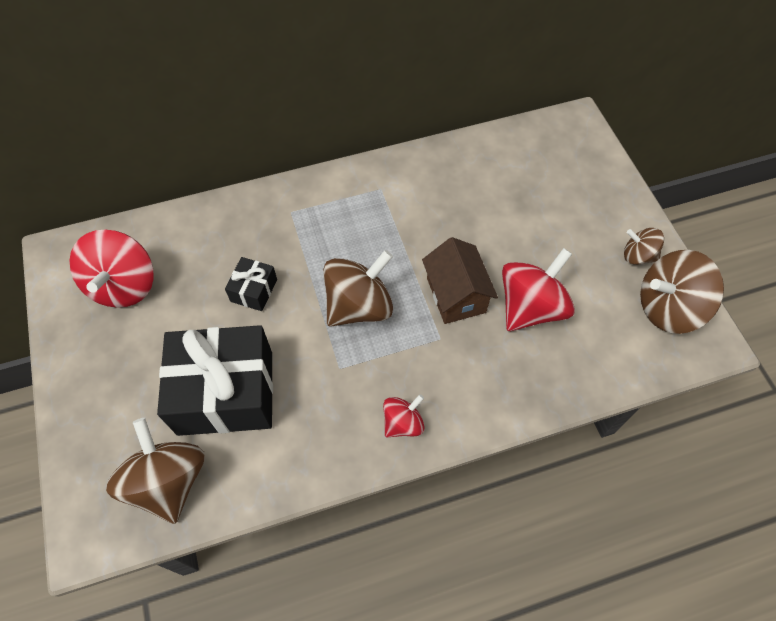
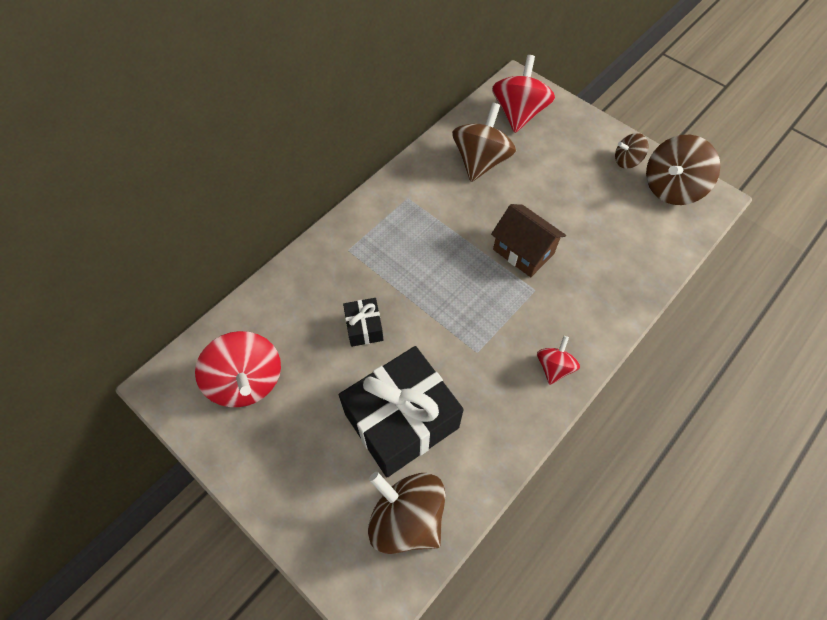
camera: 30 degrees left, 0 degrees up
(359, 306) = (457, 297): brown spinning top -> brown spinning top (480, 161)
(530, 307) = (582, 234): red spinning top -> red spinning top (518, 113)

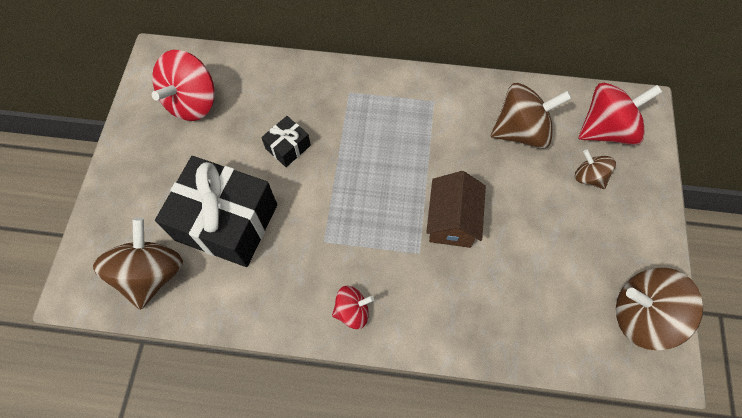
camera: 55 degrees right, 5 degrees up
(627, 161) = (637, 255): brown spinning top -> brown spinning top (588, 177)

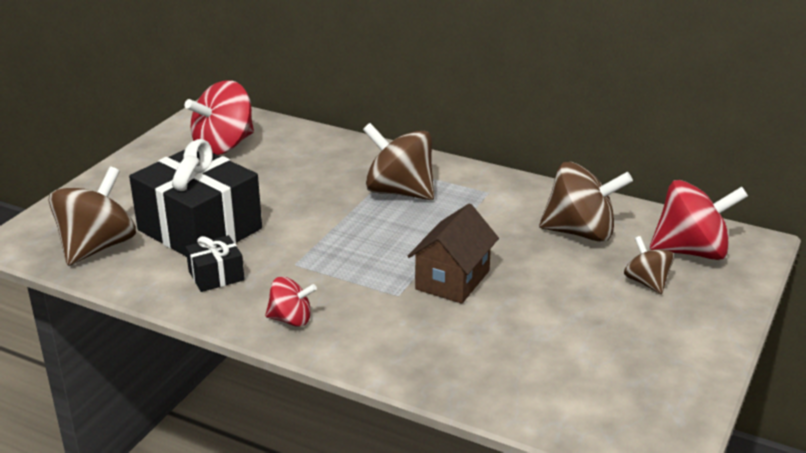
camera: 20 degrees right, 35 degrees down
(288, 147) = (302, 193): black gift -> black gift (216, 276)
(641, 315) = (651, 404): brown spinning top -> brown spinning top (399, 192)

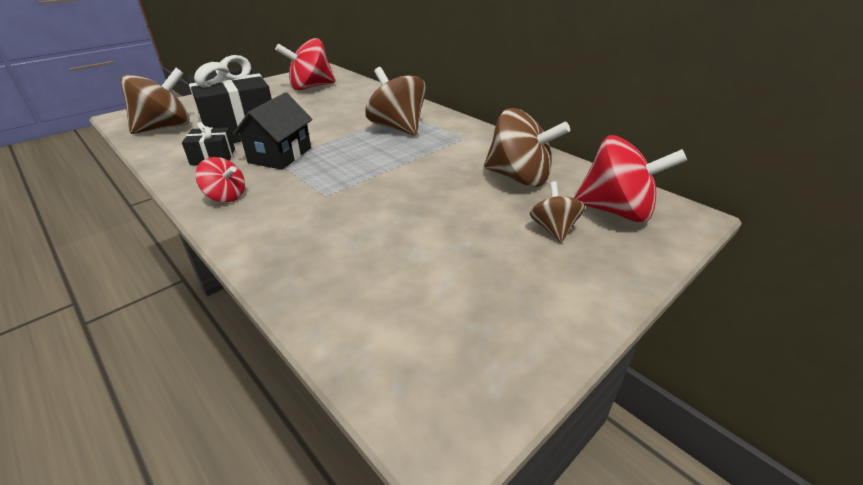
camera: 20 degrees right, 5 degrees up
(296, 257) = (280, 155): none -> black house
(452, 280) = (379, 193): brown house -> none

